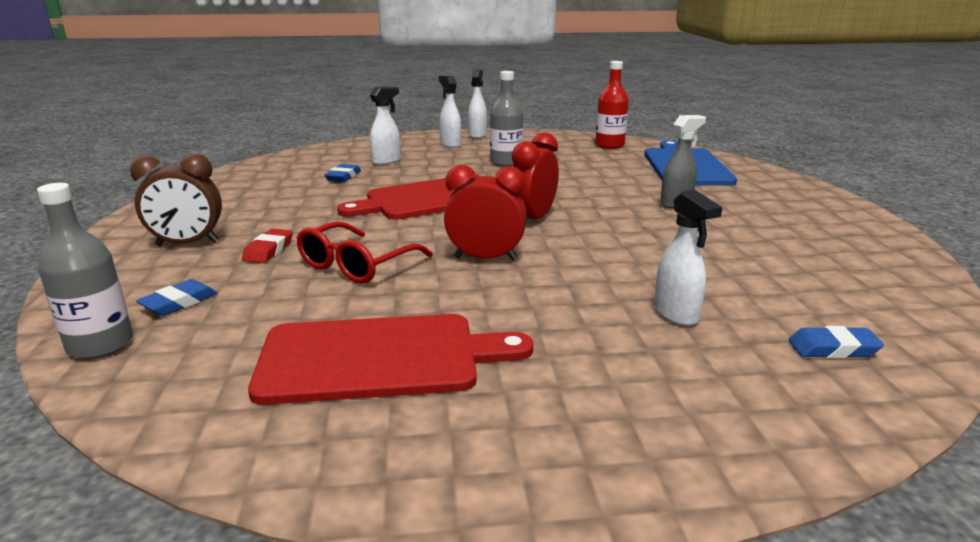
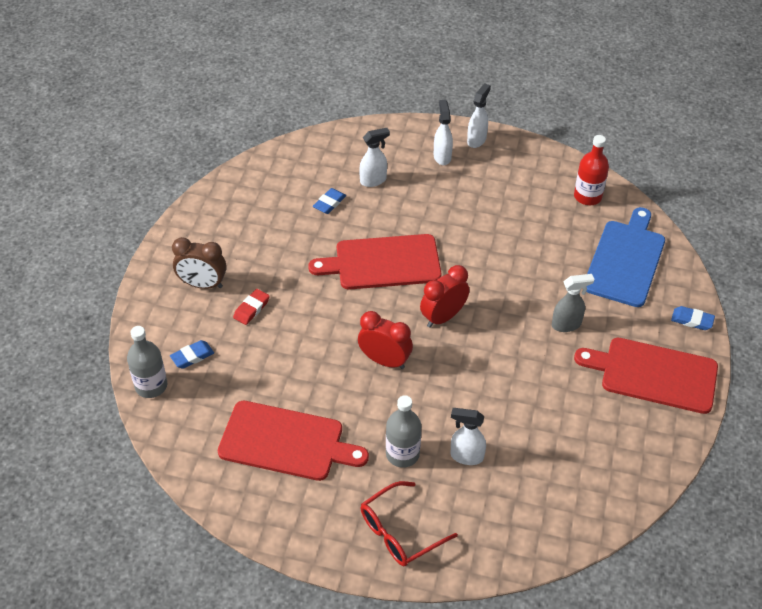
camera: 20 degrees right, 25 degrees up
(356, 265) = (301, 345): red glasses -> red glasses (399, 532)
(506, 162) = (473, 210): grey bottle -> grey bottle (402, 454)
(676, 314) = (466, 456): white spray bottle -> white spray bottle turned 105 degrees clockwise
(809, 217) = (654, 374): none -> red cutting board
(833, 348) = (530, 513): blue eraser -> blue eraser (692, 320)

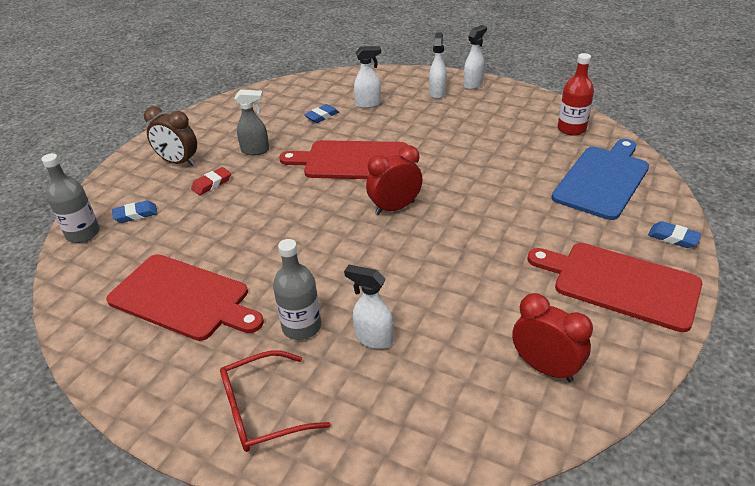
camera: 15 degrees right, 10 degrees down
(384, 361) = (320, 238): red clock -> red clock (545, 368)
(566, 324) = (526, 227): grey spray bottle -> grey spray bottle (256, 151)

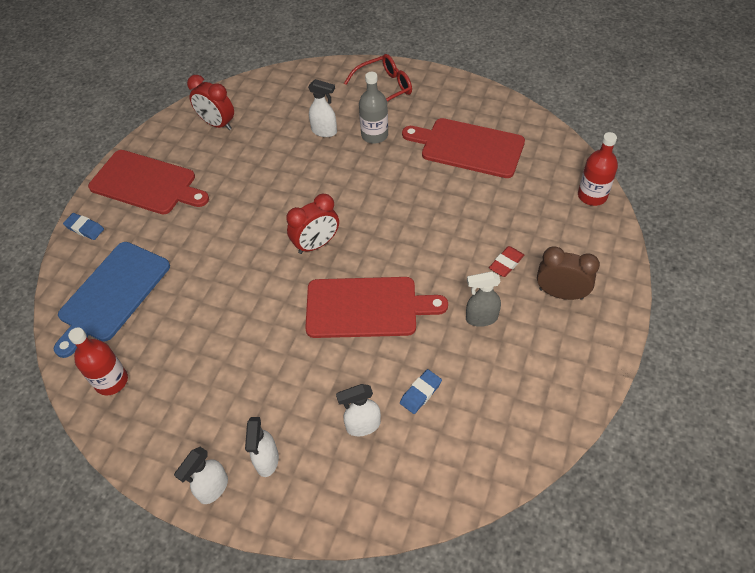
camera: 175 degrees right, 15 degrees up
(83, 233) = (592, 196): grey bottle -> red bottle
(135, 214) = (559, 219): blue eraser -> none

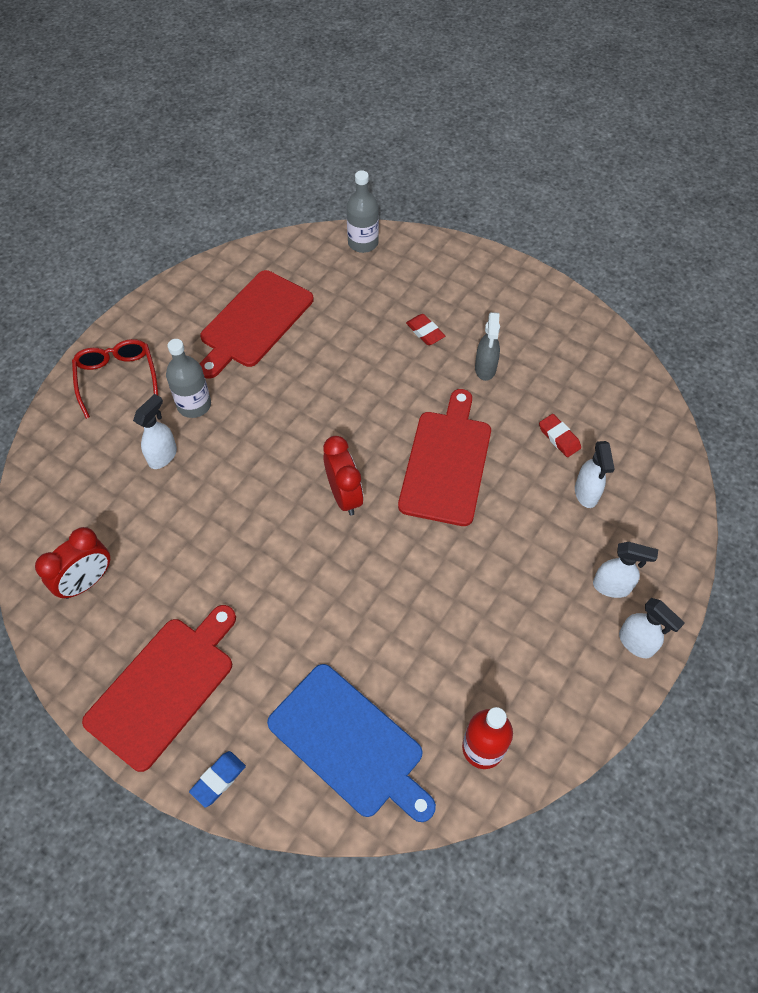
camera: 80 degrees left, 5 degrees up
(420, 393) = (559, 437): blue eraser -> red eraser
(561, 293) = (473, 301): brown clock -> none
(592, 196) = (363, 243): red bottle -> grey bottle

